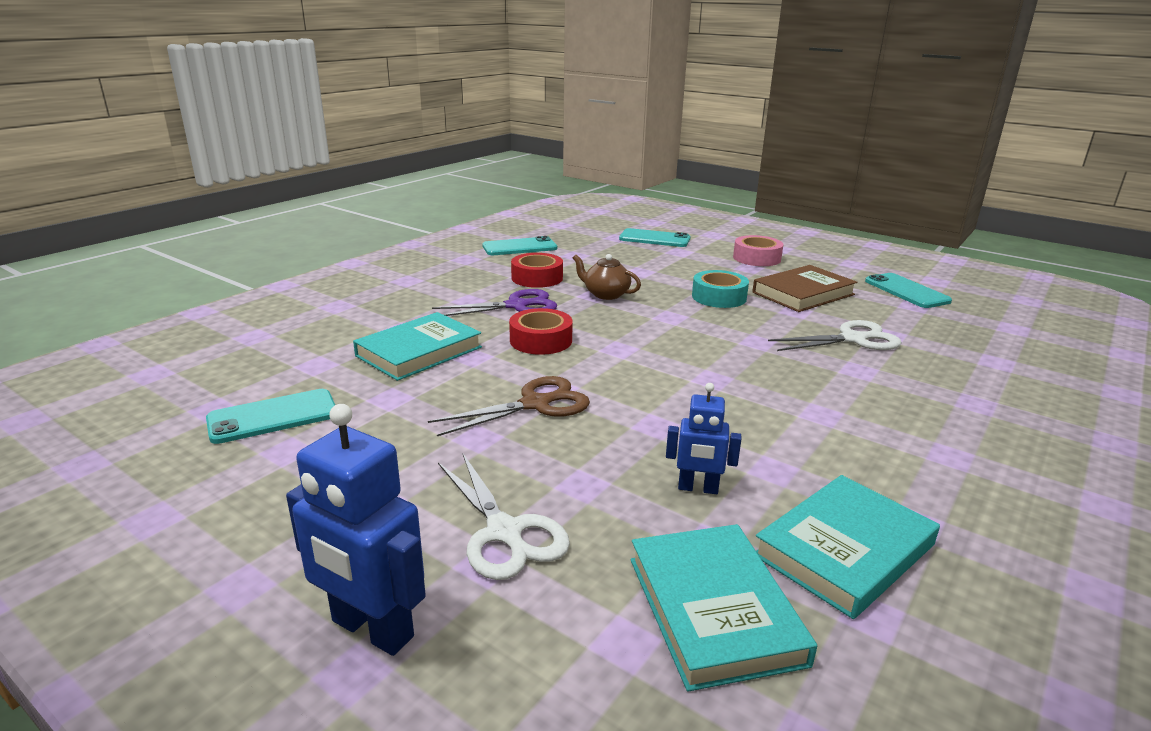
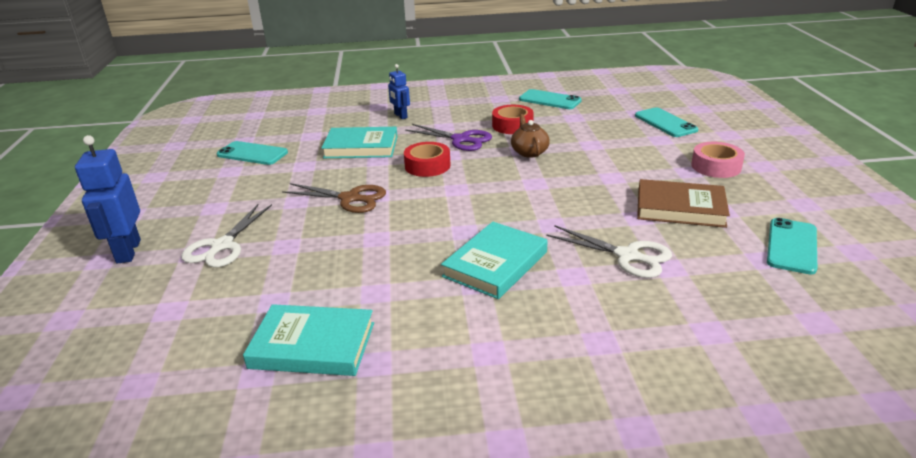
camera: 50 degrees right, 5 degrees up
(698, 488) = (322, 277): blue robot -> blue robot (400, 116)
(714, 609) = (215, 324): turquoise book -> turquoise book (495, 264)
(719, 297) = (603, 184): turquoise tape -> none

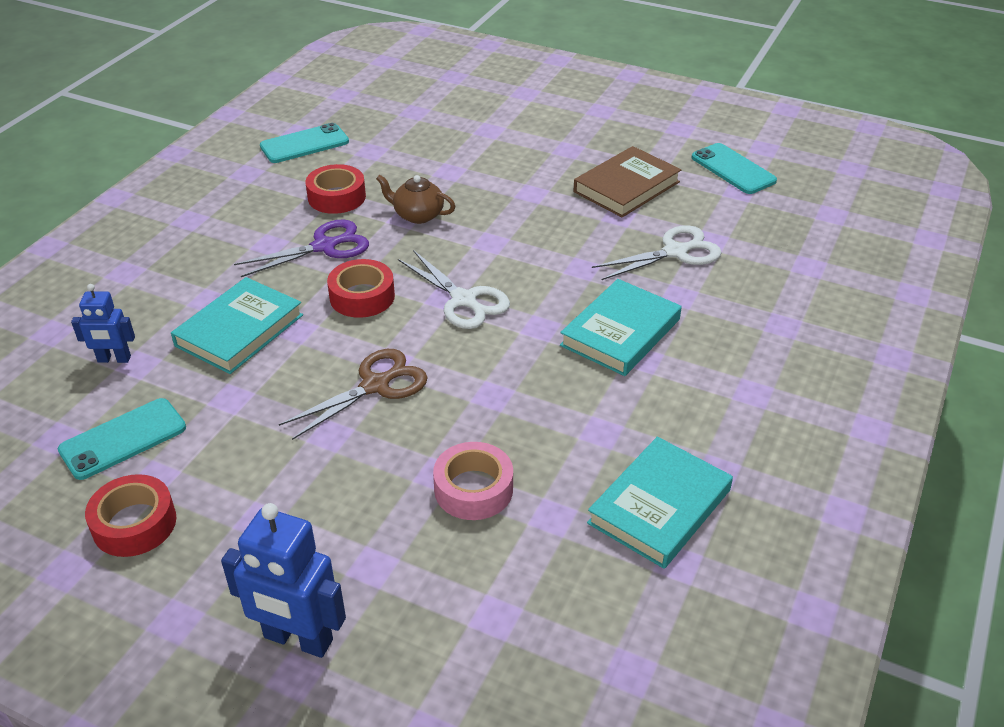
camera: 60 degrees left, 10 degrees up
(193, 179) = (134, 524): none -> red tape
(222, 246) = (381, 534): white scissors -> white scissors (464, 300)
(400, 116) = (187, 265): blue robot -> blue robot (114, 359)
(495, 264) = (620, 332): turquoise book -> turquoise book turned 60 degrees clockwise
(665, 123) = (458, 109): turquoise phone -> none
(716, 166) = (576, 131): pink tape -> pink tape (473, 489)

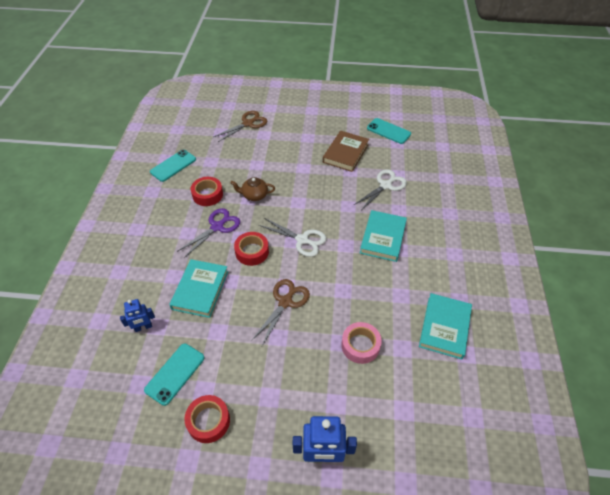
camera: 20 degrees left, 10 degrees up
(471, 109) = (248, 123): none -> brown scissors

